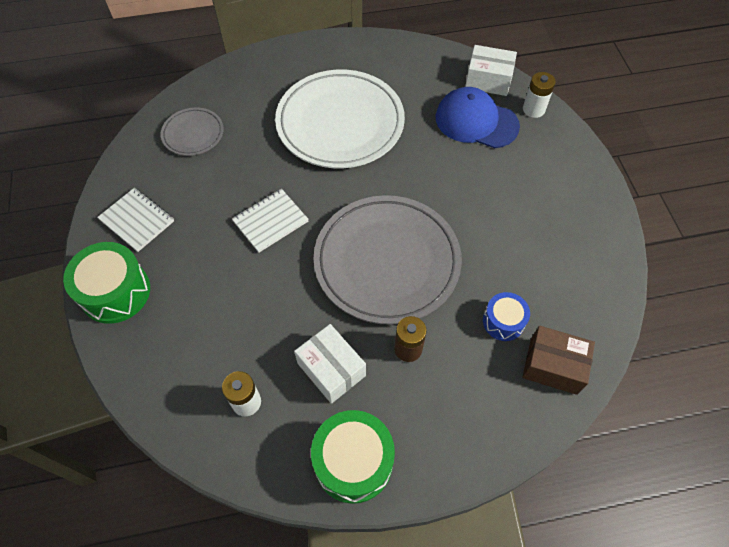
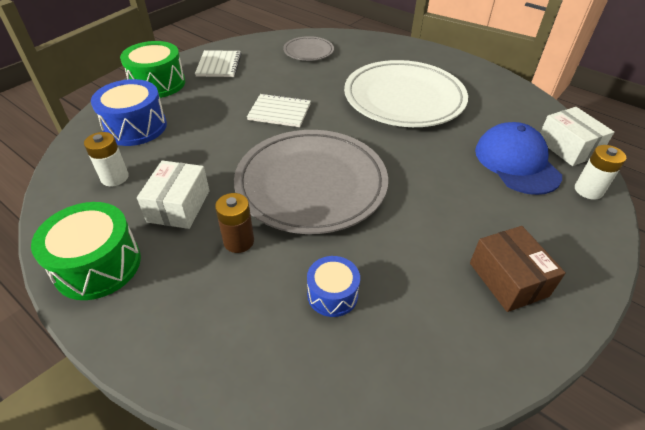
camera: 50 degrees right, 15 degrees down
(179, 349) = (135, 127): none -> blue drum
(553, 366) = (321, 368): brown box -> brown box (508, 279)

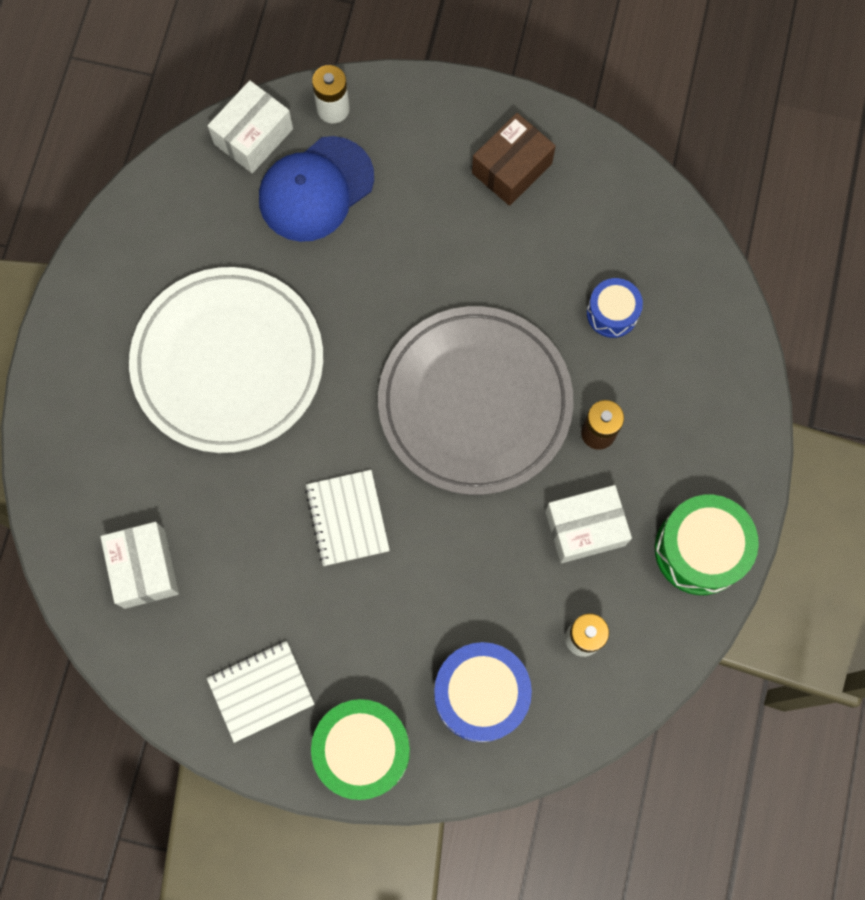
camera: 115 degrees left, 30 degrees up
(308, 51) = (144, 568): grey plate -> white box

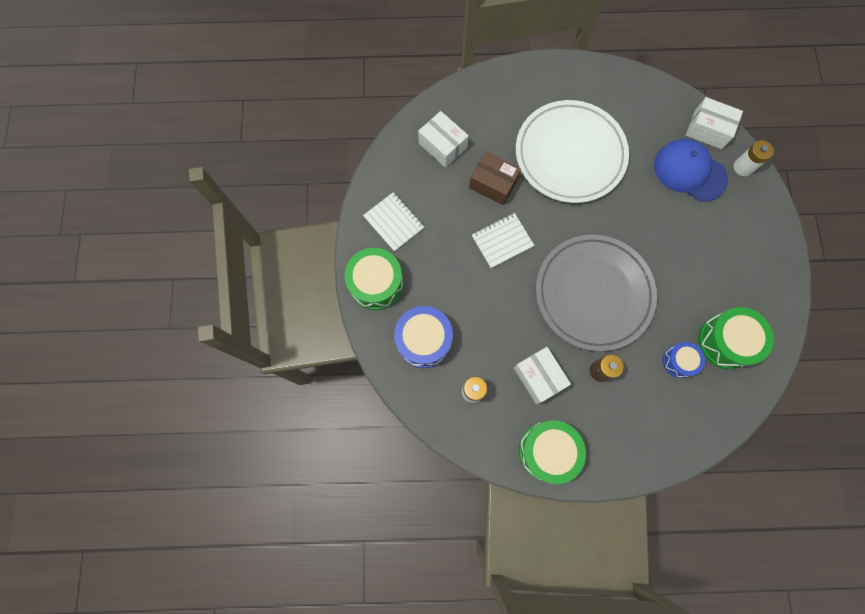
camera: 75 degrees right, 0 degrees up
(144, 568) = (443, 145): white box -> white box turned 75 degrees clockwise
(511, 168) = (748, 278): brown box -> brown box (493, 184)
(599, 236) = (726, 341): none -> green drum

